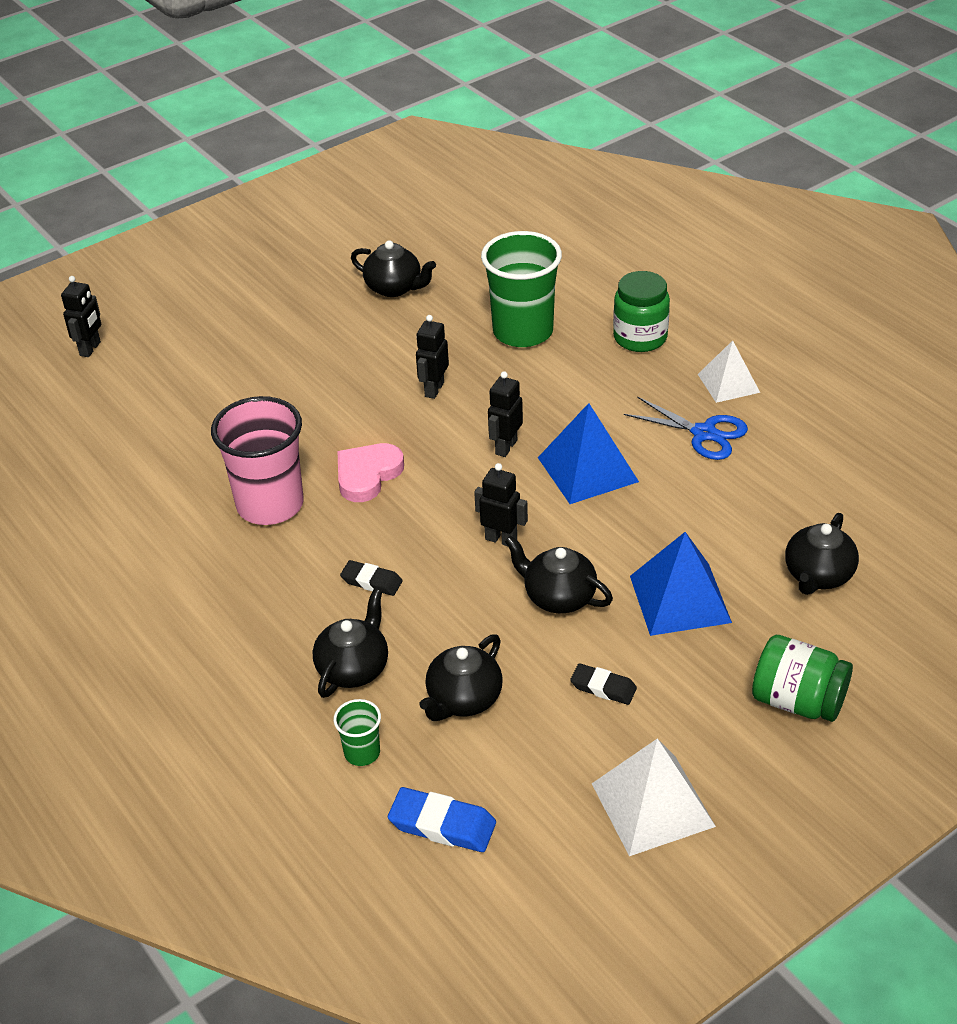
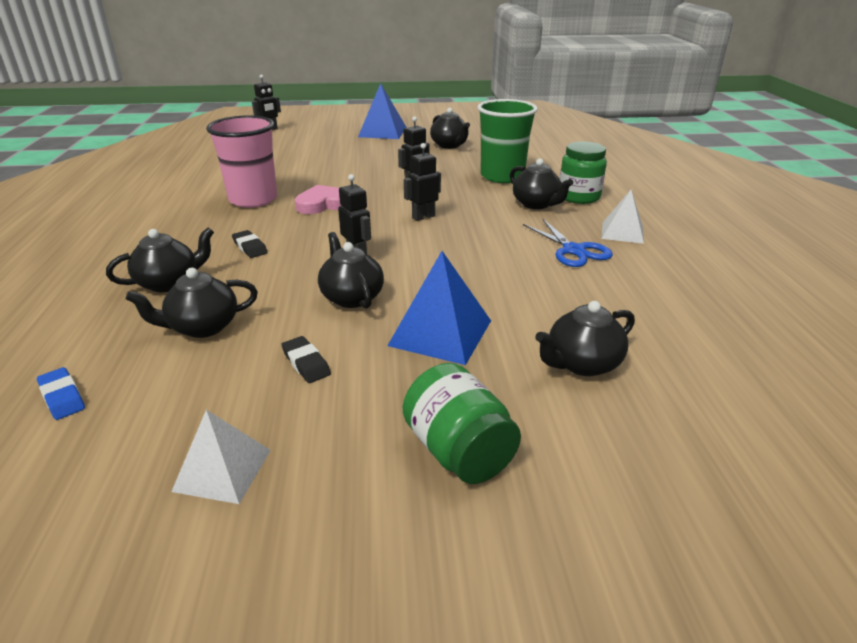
camera: 30 degrees right, 10 degrees down
(362, 752) = (96, 328): green cup -> none
(442, 825) = (62, 397): blue eraser -> blue eraser, size x0.66
(587, 469) = (463, 242): blue pyramid -> blue pyramid (382, 132)
(606, 371) = (536, 204): none -> black teapot
(652, 804) = (223, 470): white pyramid -> white pyramid, size x0.66

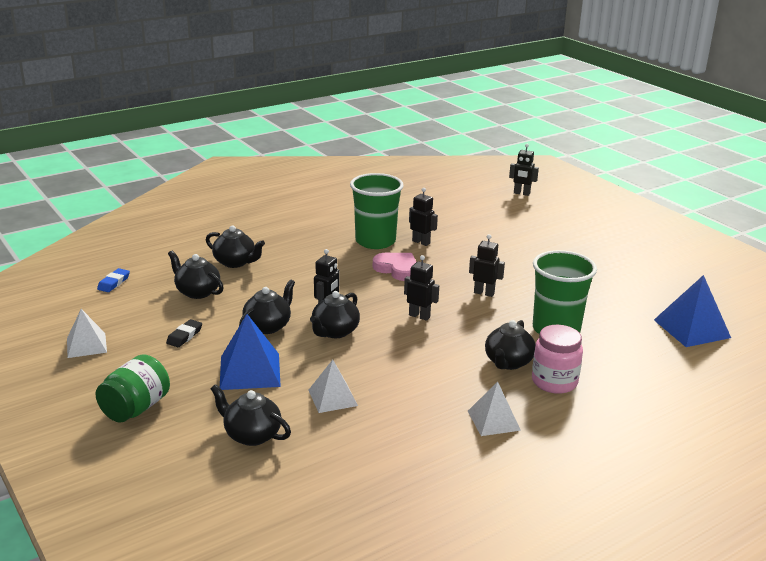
camera: 60 degrees right, 5 degrees down
(250, 247) = (302, 268): black eraser -> none
(253, 199) = (375, 241): pink cup -> green cup
(289, 182) = (421, 242): none -> black robot
(382, 132) = (592, 240): blue pyramid -> blue pyramid (691, 328)
(449, 145) = (603, 282): black teapot -> black teapot (335, 332)
(536, 295) = (332, 397): none -> white pyramid
(573, 250) = (427, 400): blue scissors -> none
(579, 197) = (554, 382): green jar -> pink jar

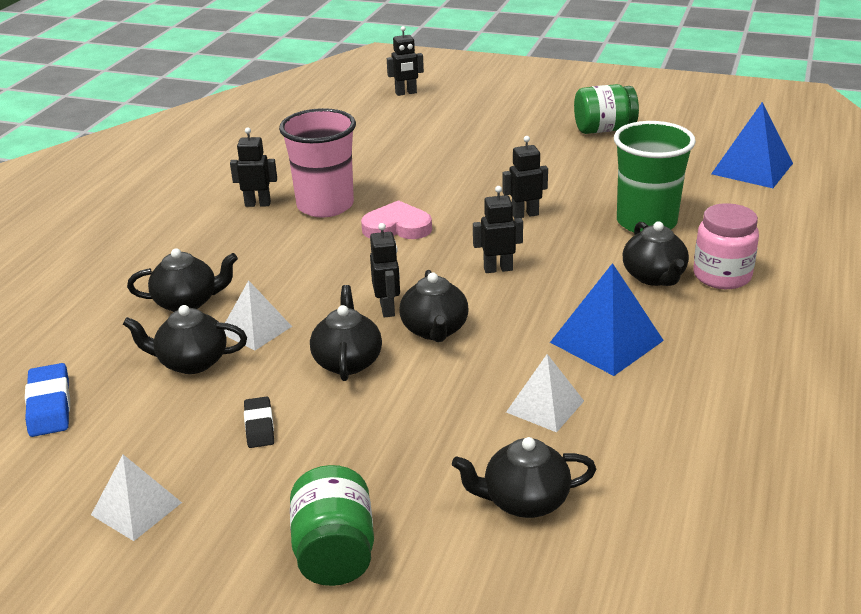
camera: 35 degrees left, 5 degrees up
(114, 283) = (49, 405): blue eraser -> blue eraser, size x1.51
(250, 371) = (407, 426): blue pyramid -> blue pyramid (606, 341)
(375, 241) = (325, 206): green cup -> pink cup
(421, 242) = (378, 186): black robot -> black robot (258, 204)
(493, 420) = (729, 344): white pyramid -> white pyramid (255, 329)
(621, 263) = (604, 129): none -> green jar

